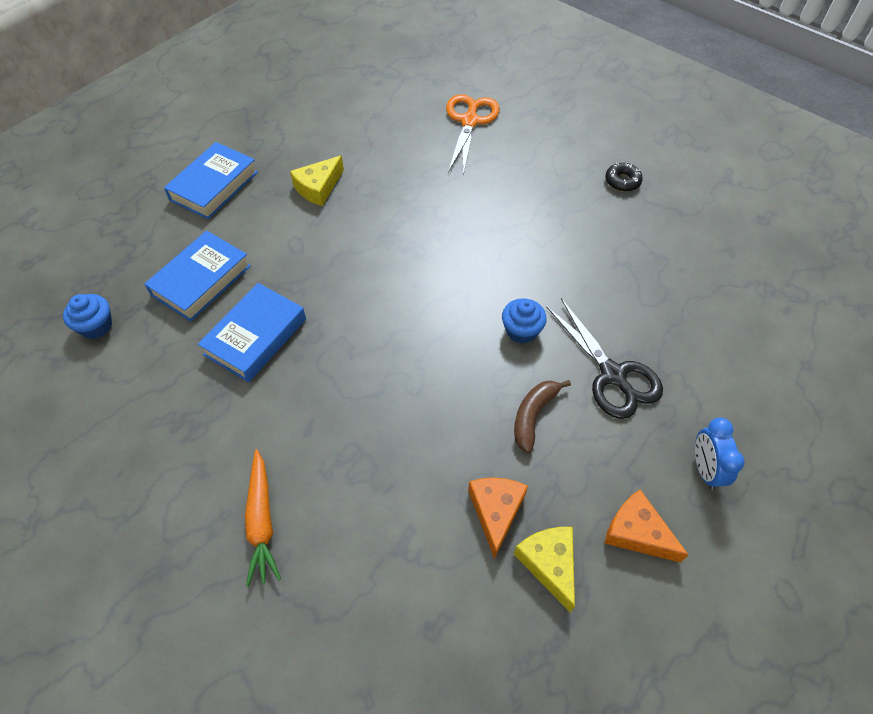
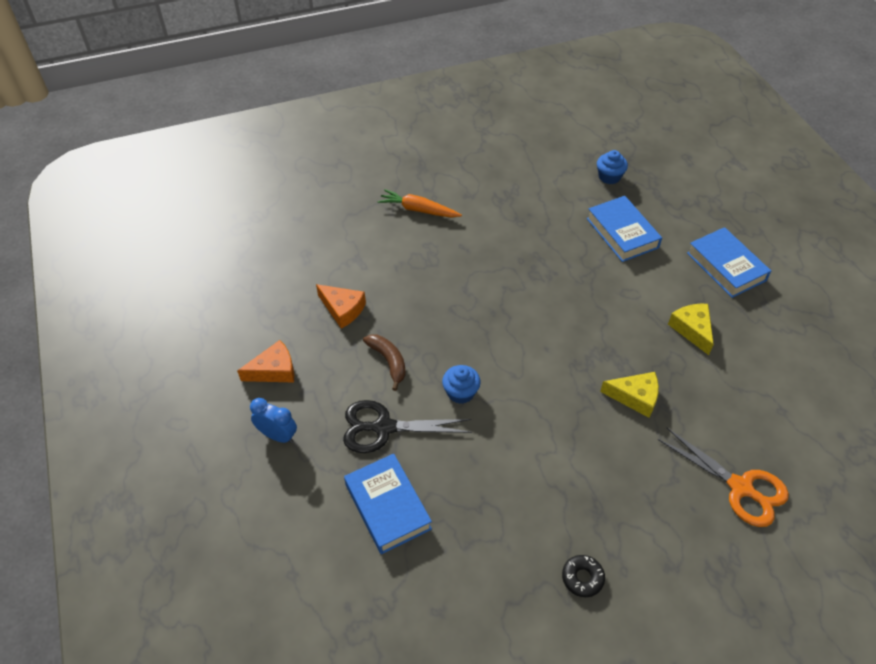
camera: 120 degrees right, 5 degrees down
(256, 337) = (552, 245): blue book -> blue book (387, 506)
(549, 564) = (294, 318): yellow cheese -> yellow cheese (635, 397)

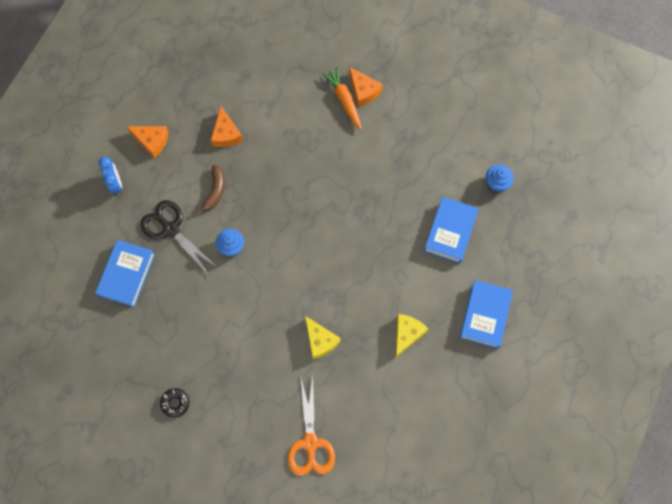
camera: 45 degrees right, 20 degrees up
(426, 193) = (363, 91): none -> orange cheese

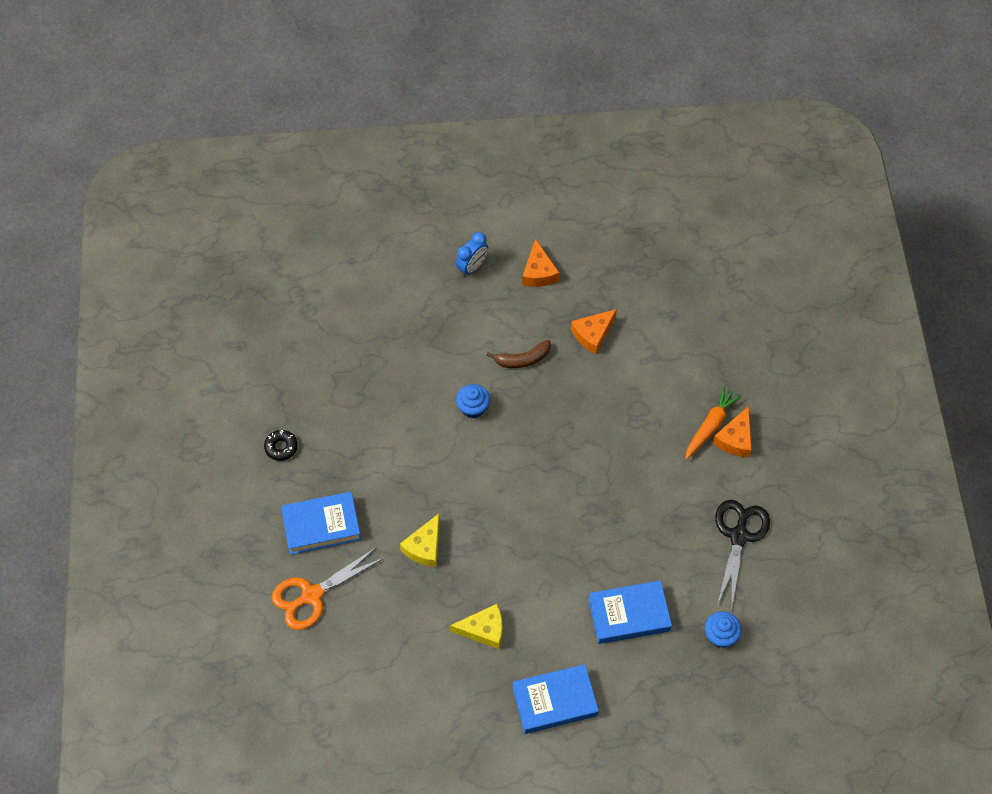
camera: 60 degrees right, 10 degrees down
(127, 275) = (384, 331): blue book -> blue book (321, 525)
(171, 229) = (456, 342): black scissors -> black scissors (739, 536)

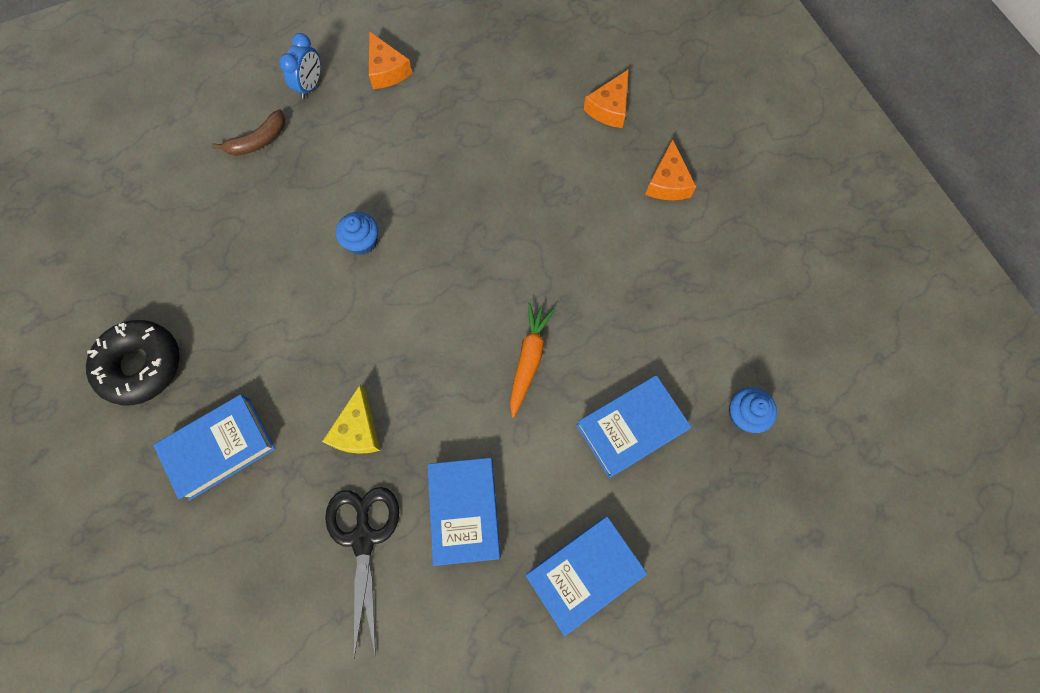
camera: 20 degrees left, 10 degrees up
(281, 447) = (141, 365): black donut -> black donut, size x2.02
(311, 595) = (232, 545): orange scissors -> none
(483, 630) = (464, 511): yellow cheese -> blue book
(522, 359) = (401, 169): brown banana -> brown banana (258, 141)
(593, 334) = (470, 118): orange cheese -> orange cheese (609, 108)
(710, 426) = (635, 176): orange carrot -> orange carrot (529, 359)
(739, 536) = (716, 289): black scissors -> black scissors (364, 538)

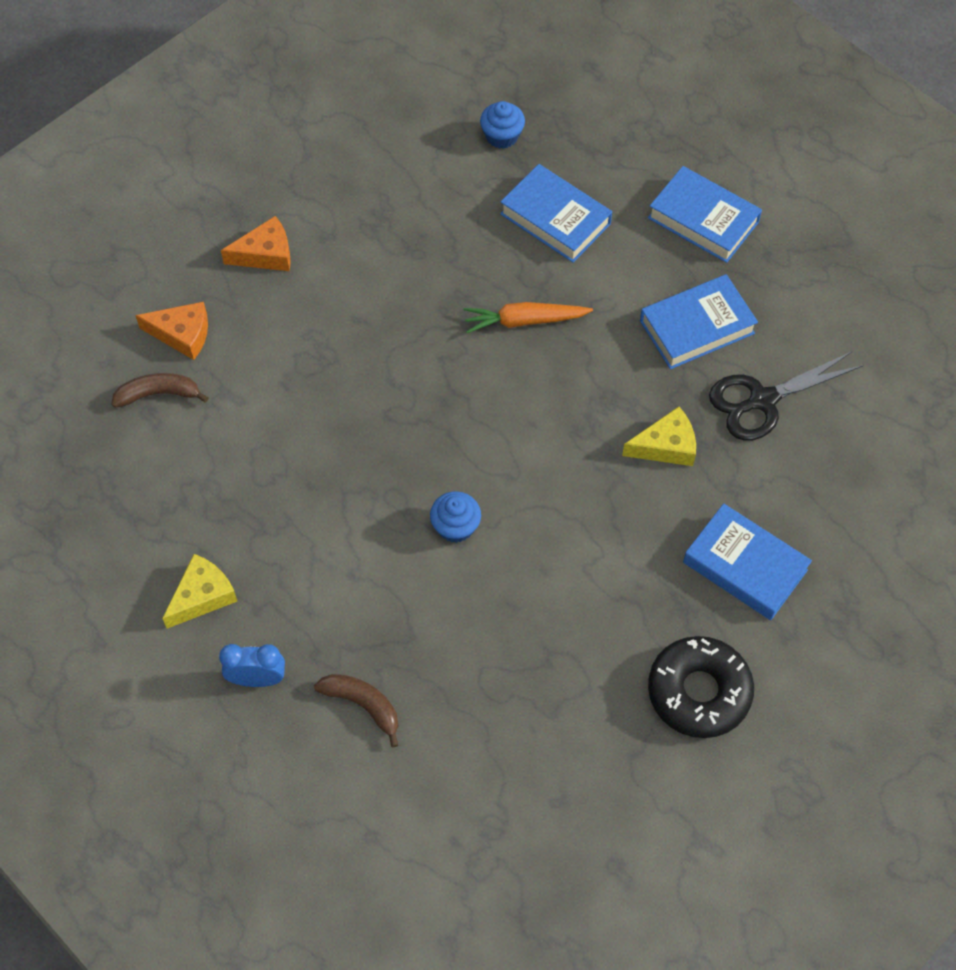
camera: 110 degrees left, 10 degrees down
(387, 70) = (202, 596): orange cheese -> yellow cheese
(561, 81) = (159, 394): none -> brown banana

